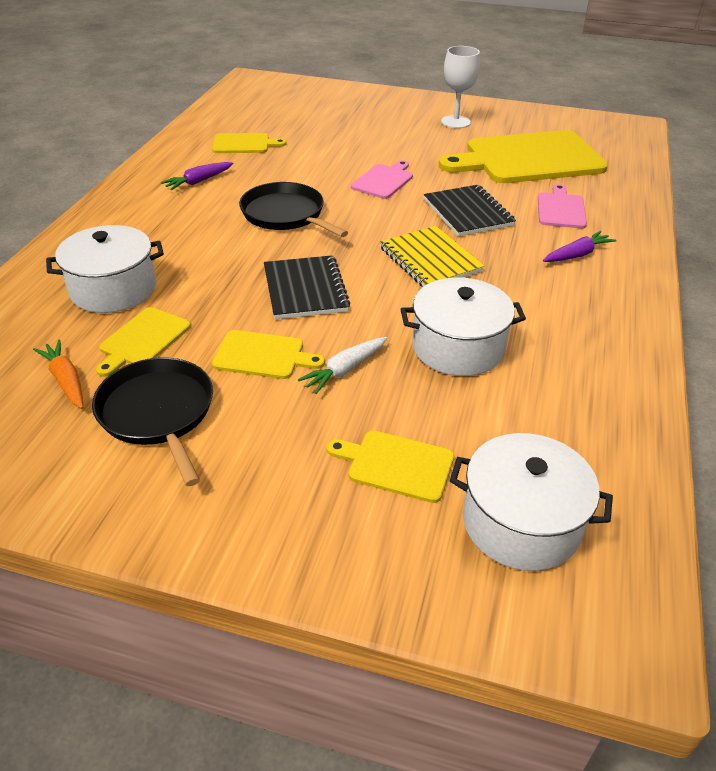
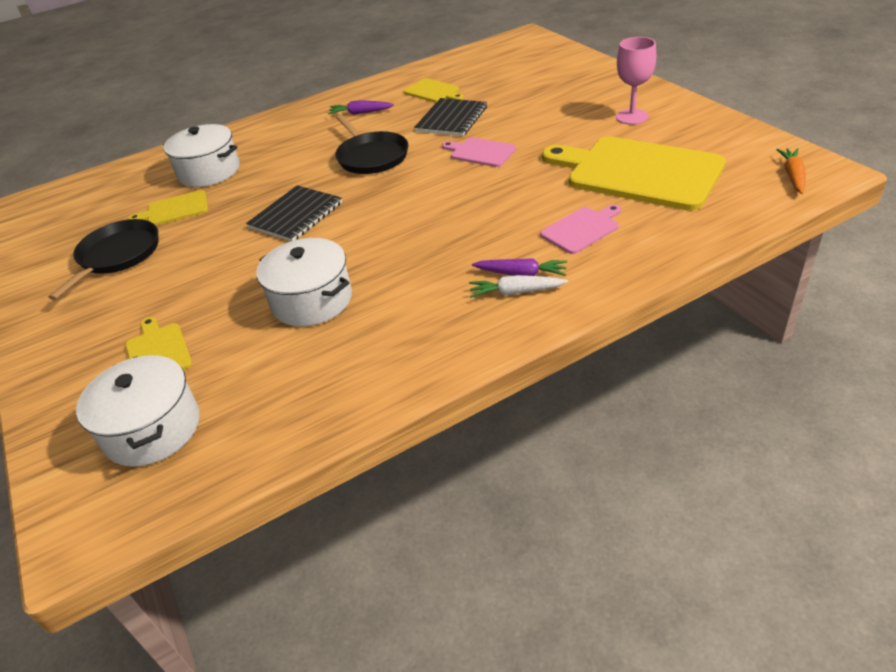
camera: 50 degrees right, 0 degrees up
(66, 380) = (114, 216): orange carrot -> orange carrot (792, 176)
(263, 355) = (208, 248): yellow cutting board -> none
(285, 215) = (371, 156): black pan -> black pan turned 150 degrees clockwise
(345, 370) = (230, 279): white carrot -> white carrot (515, 292)
(383, 180) = (480, 152): pink cutting board -> pink cutting board turned 135 degrees counterclockwise
(430, 259) = (404, 228): yellow notebook -> none
(455, 122) = (632, 117): white goblet -> pink goblet
(468, 213) = (497, 202): black notebook -> black notebook (451, 119)

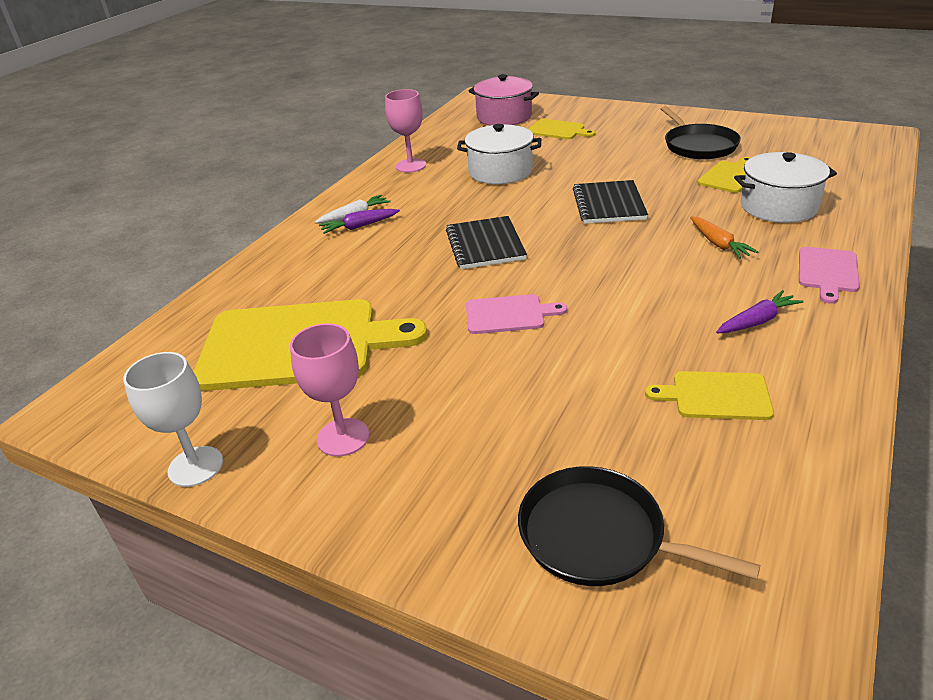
camera: 145 degrees right, 5 degrees down
(152, 429) = (504, 117): white pot -> pink pot
(371, 156) = (632, 271): black pan -> black pan (598, 536)
(384, 362) = (410, 166): none -> pink goblet
(451, 119) = (609, 351): black notebook -> black notebook (485, 245)
(582, 229) = (329, 270): pink cutting board -> pink cutting board (827, 272)
(724, 123) = (195, 466): none -> white goblet
(792, 176) = (110, 393): orange carrot -> orange carrot (718, 244)

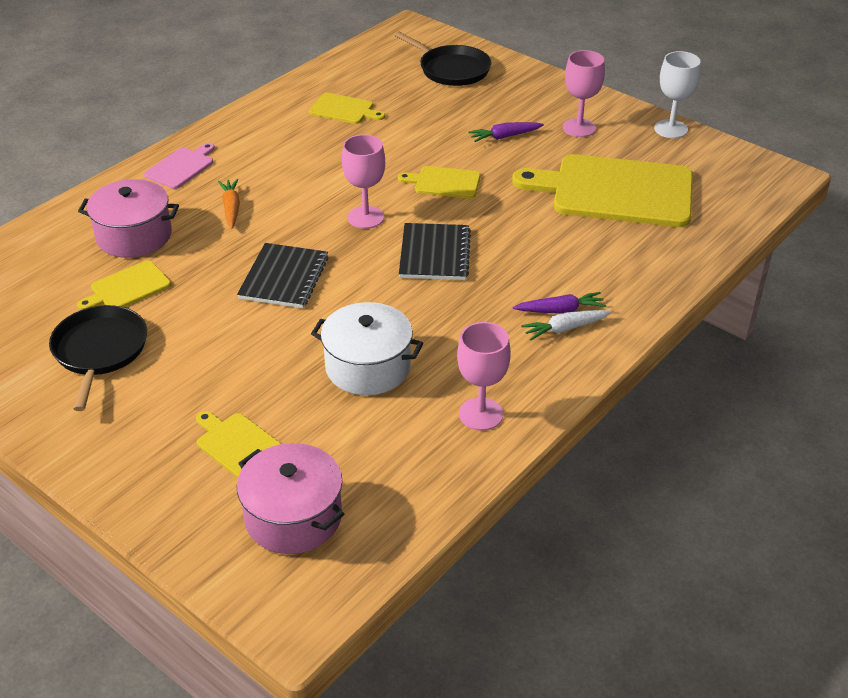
camera: 170 degrees left, 5 degrees up
(508, 314) = (444, 182): pink cutting board -> yellow cutting board
(573, 262) = (365, 217): none -> pink goblet
(757, 321) = (273, 144): purple carrot -> purple carrot (504, 137)
(778, 206) = (134, 236): white pot -> pink pot

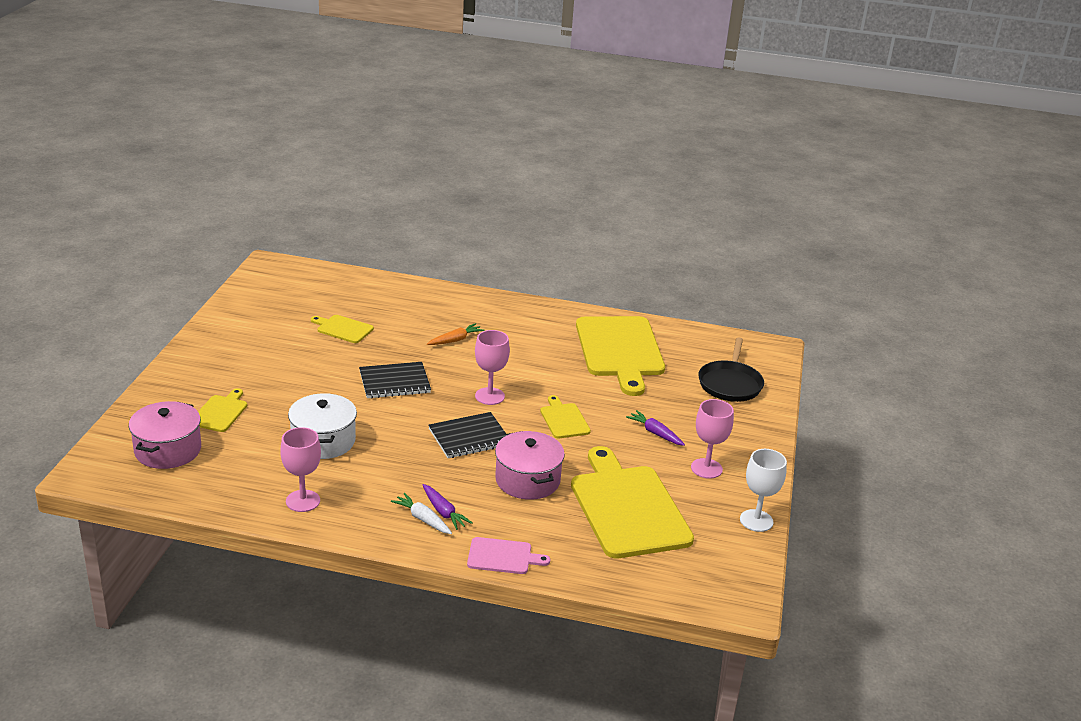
camera: 60 degrees right, 10 degrees down
(99, 351) = (277, 339): black pan -> none
(134, 236) = (397, 314): pink pot -> pink pot (527, 480)
(181, 167) = (486, 308): pink cutting board -> pink cutting board (503, 556)
(344, 109) = (620, 350): yellow cutting board -> yellow cutting board, size x2.17

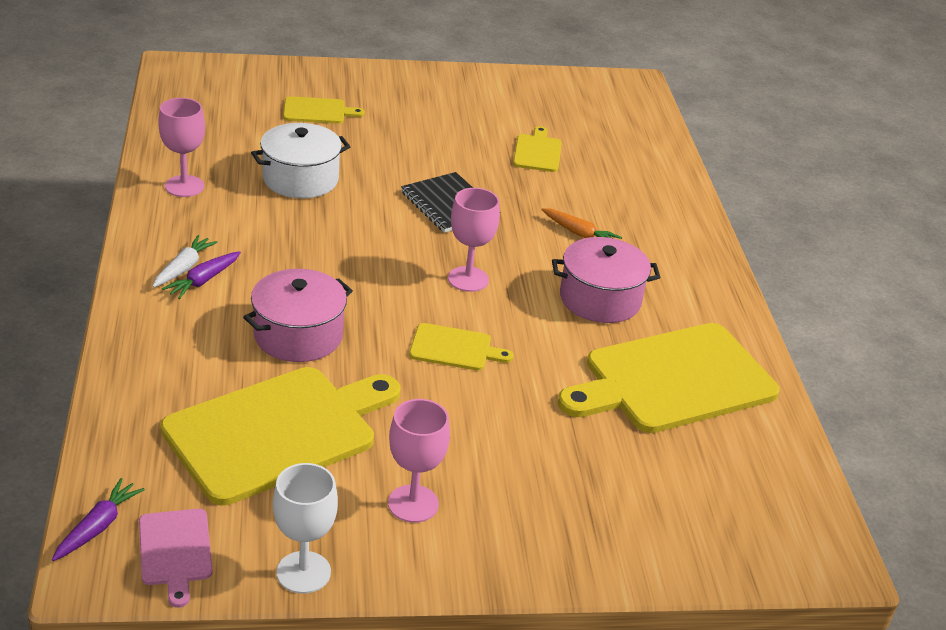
camera: 70 degrees right, 5 degrees up
(168, 450) = (235, 97): pink pot -> pink pot (600, 299)
(469, 437) = (366, 277): black notebook -> none
(503, 556) = (133, 337): pink cutting board -> pink cutting board (175, 551)
(564, 419) = (454, 348): yellow cutting board -> yellow cutting board turned 45 degrees clockwise
(655, 433) = (474, 440): purple carrot -> purple carrot (98, 526)
(730, 383) = (671, 512): black pan -> none

